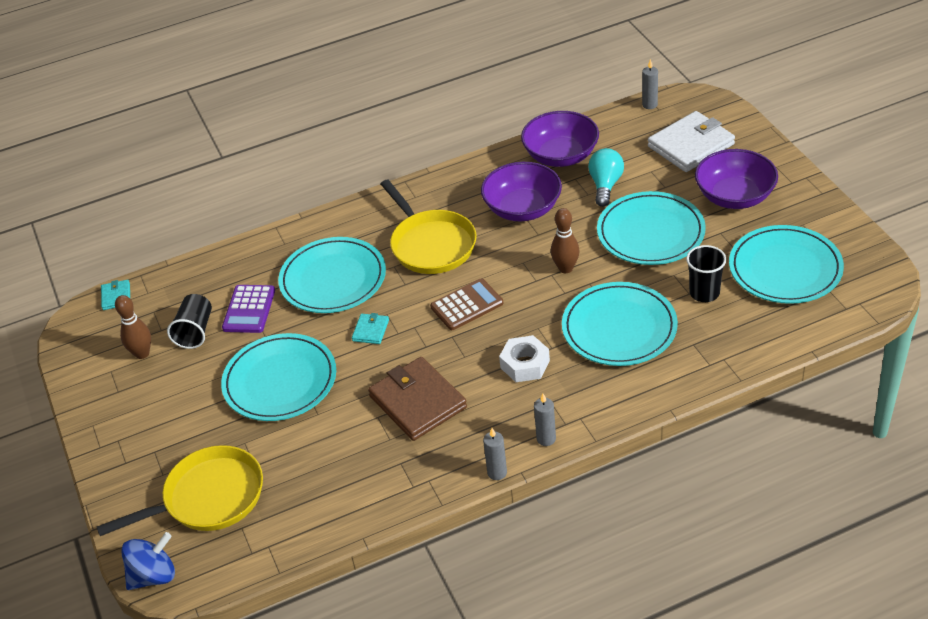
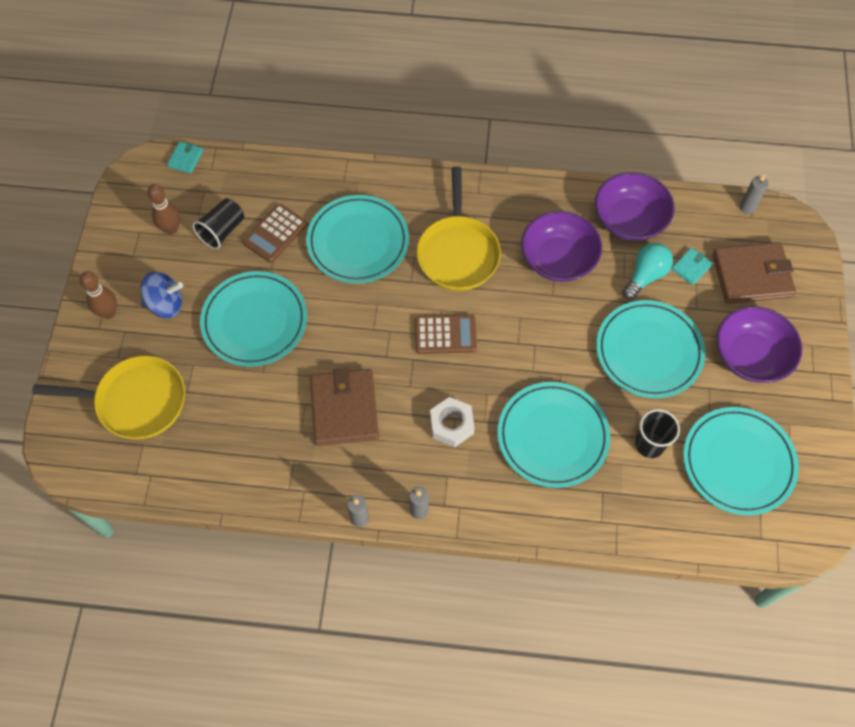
camera: 25 degrees right, 20 degrees up
(154, 576) = (57, 448): blue spinning top -> blue spinning top (165, 304)
(249, 309) = (275, 233): purple calculator -> brown calculator
(370, 330) = (354, 313): turquoise wallet -> turquoise wallet (691, 267)
(565, 268) = (551, 346): brown bowling pin -> brown bowling pin (108, 312)
(691, 145) = (751, 275): white wallet -> brown wallet

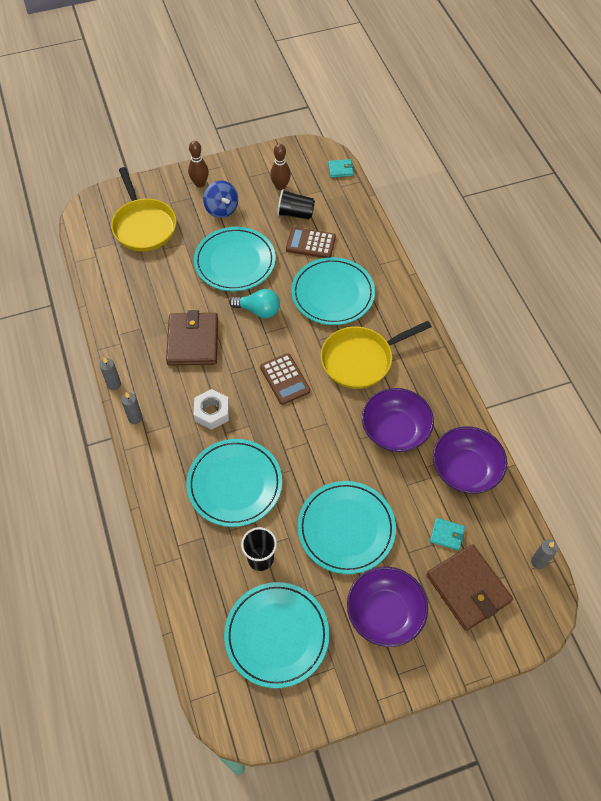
camera: 65 degrees right, 5 degrees down
(344, 409) = (193, 341): brown wallet -> brown wallet turned 60 degrees counterclockwise
(645, 276) = (417, 501): turquoise light bulb -> turquoise light bulb (258, 310)

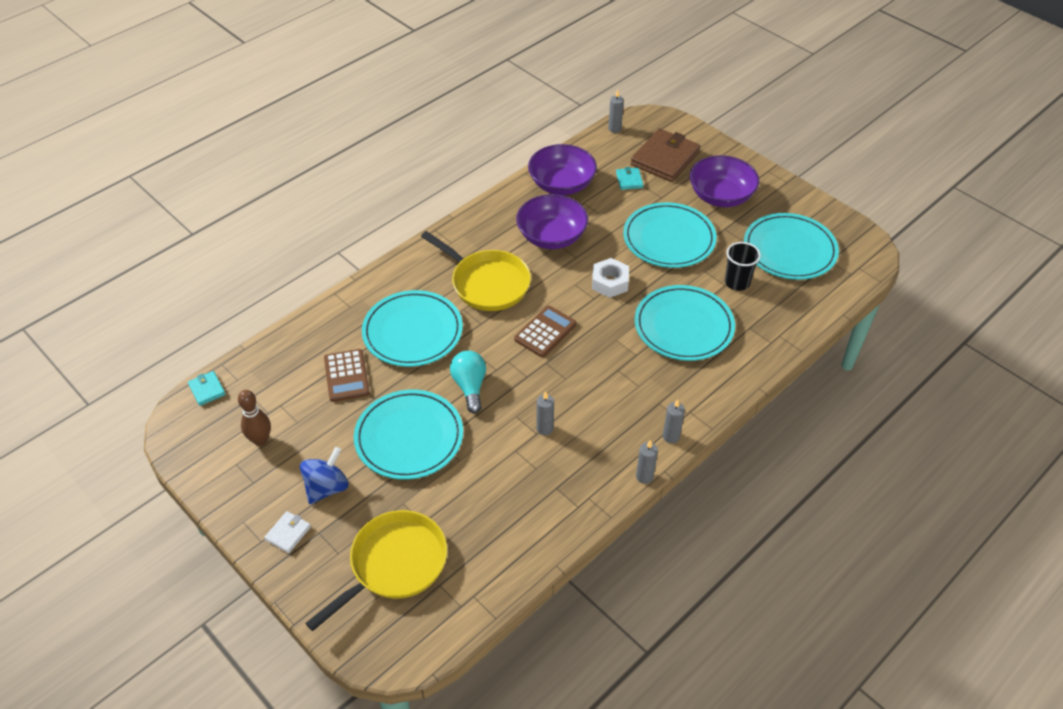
camera: 115 degrees left, 10 degrees down
(193, 341) = (545, 428): brown wallet -> grey candle
(200, 184) = (288, 533): brown bowling pin -> white wallet
(212, 412) = (621, 374): white nut -> white nut (610, 282)
(295, 214) = (303, 407): black cup -> none

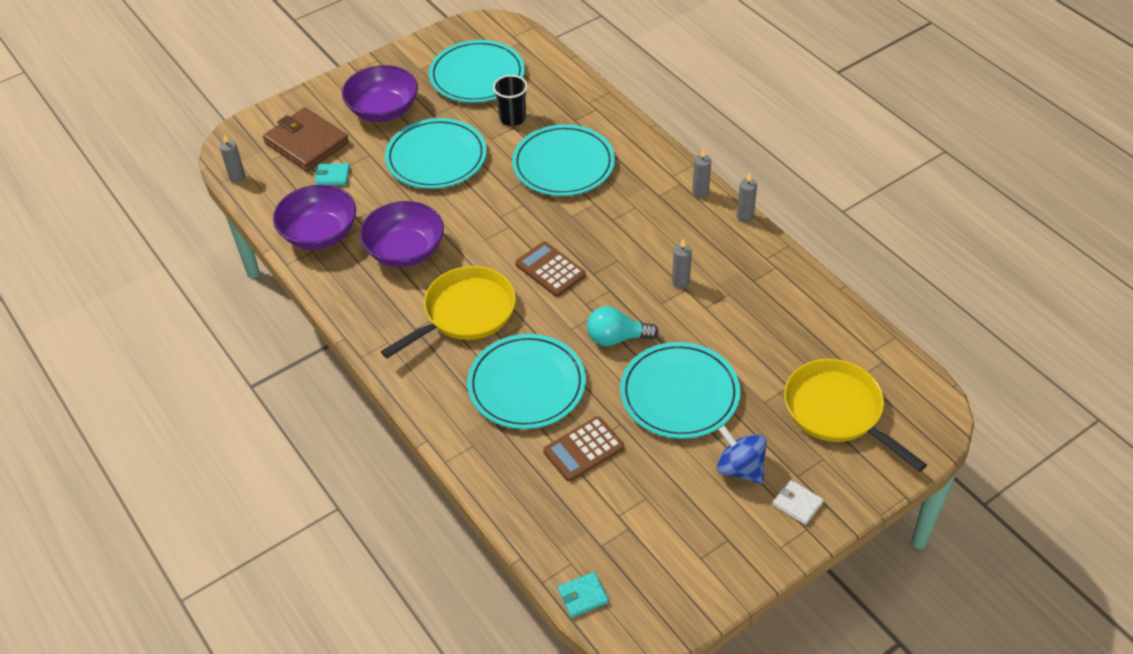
camera: 80 degrees left, 0 degrees up
(260, 440) = (668, 534): brown bowling pin -> none
(346, 376) = (583, 449): brown calculator -> brown calculator turned 150 degrees clockwise
(610, 282) = (489, 211): white nut -> none

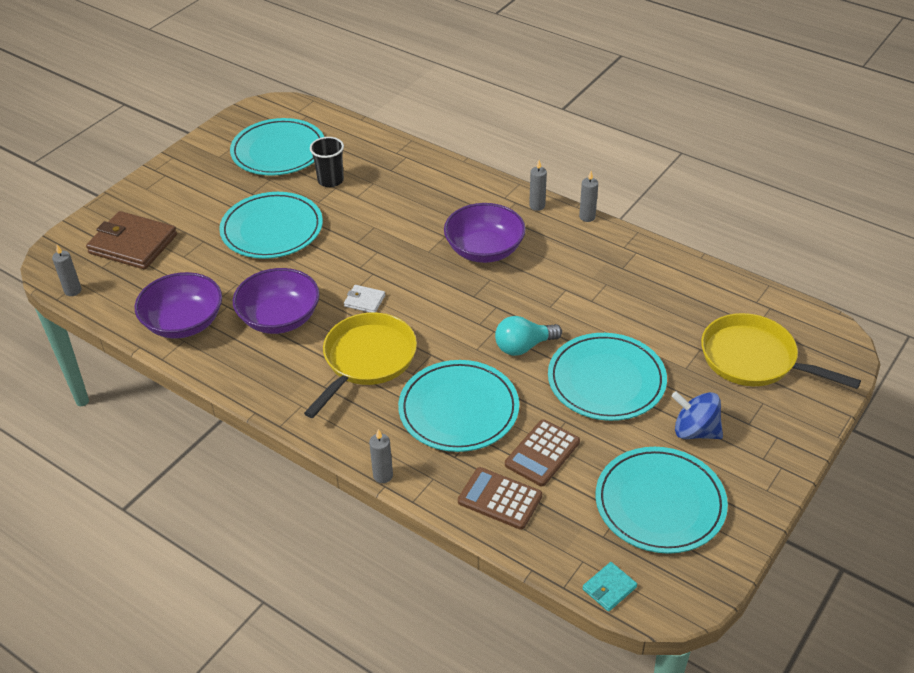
camera: 20 degrees left, 5 degrees down
(332, 176) = (174, 268): turquoise wallet -> none
(383, 110) = (198, 199): purple bowl -> purple bowl (484, 250)
(550, 270) = (431, 302): brown calculator -> brown calculator (500, 499)
(563, 164) = (398, 209): turquoise plate -> turquoise plate (660, 503)
(680, 282) = (558, 284): grey candle -> grey candle (383, 475)
(797, 504) = (761, 447): white wallet -> white wallet (364, 301)

